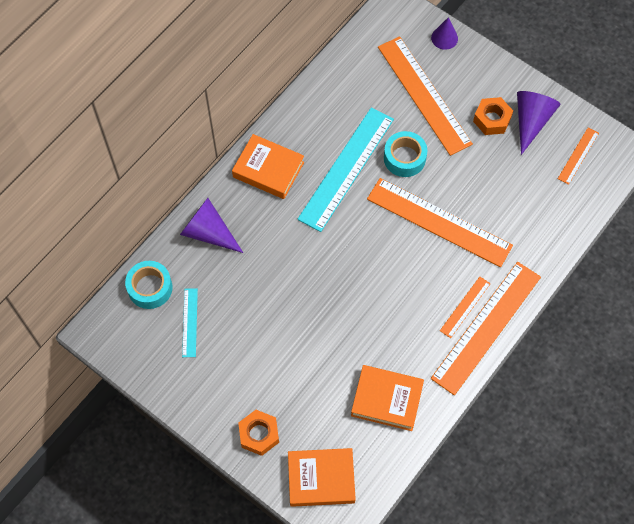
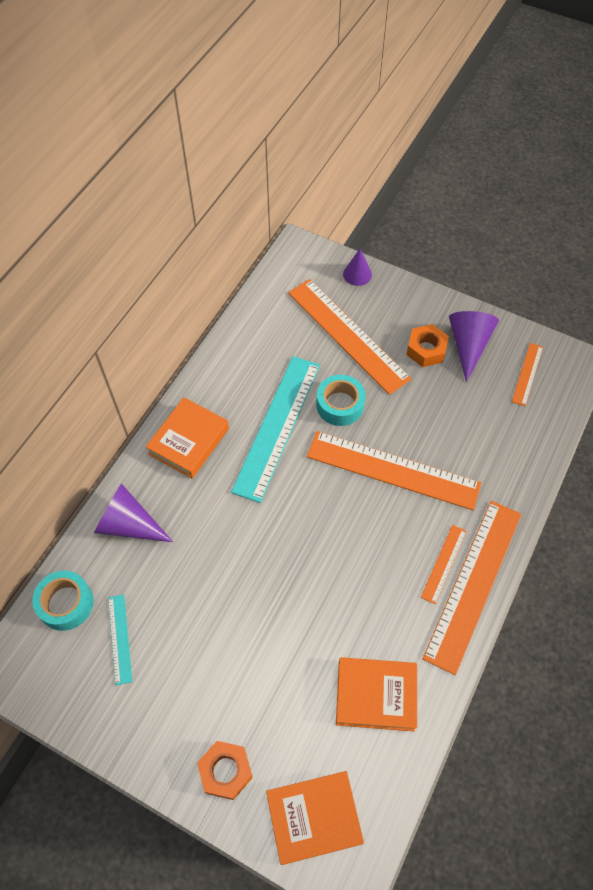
camera: 10 degrees left, 5 degrees down
(268, 170) = (189, 441): orange book -> orange book turned 75 degrees counterclockwise

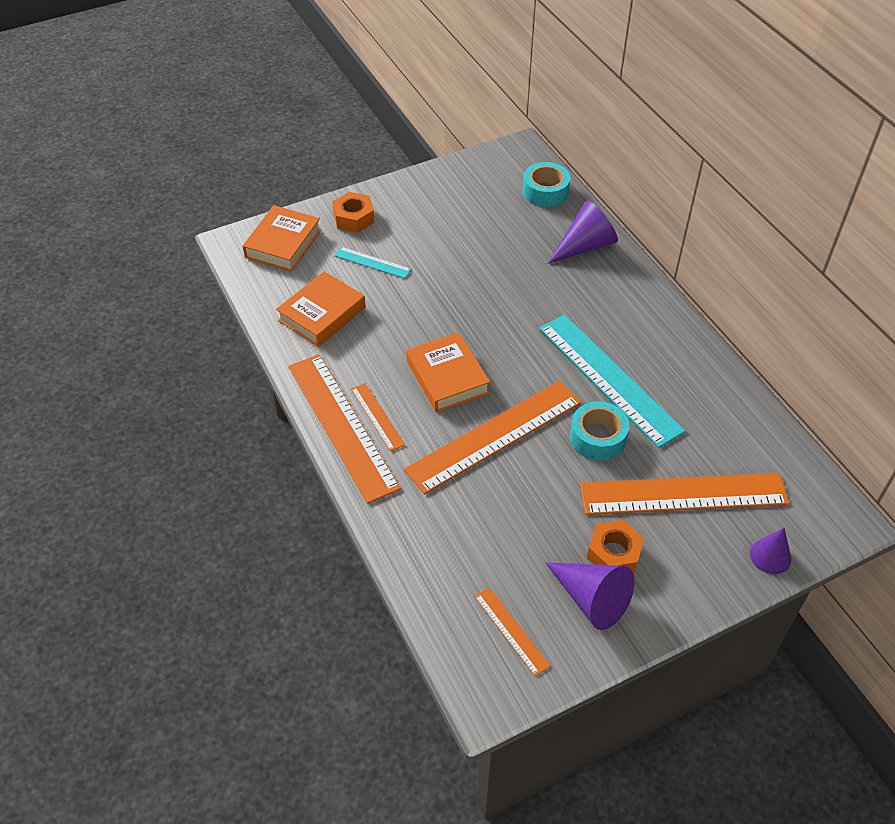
camera: 125 degrees right, 10 degrees down
(120, 638) = (493, 207): turquoise ruler -> turquoise ruler (372, 263)
(189, 441) = (639, 313): orange book -> orange book (447, 377)

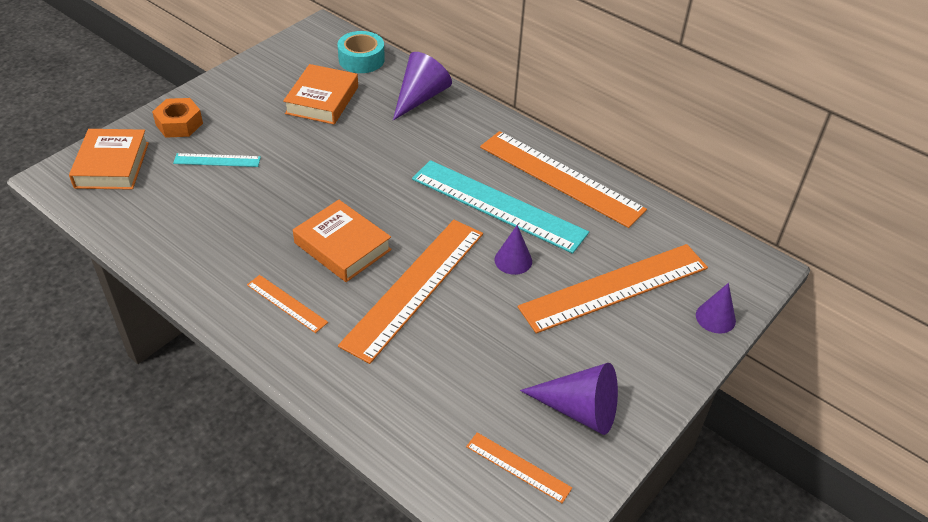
camera: 25 degrees left, 5 degrees down
(322, 314) = (184, 221): orange book -> orange book (322, 100)
(341, 425) = (252, 323): orange ruler -> orange ruler (560, 178)
(597, 437) = (513, 260): turquoise tape -> purple cone
(614, 553) = (579, 360): orange nut -> none

